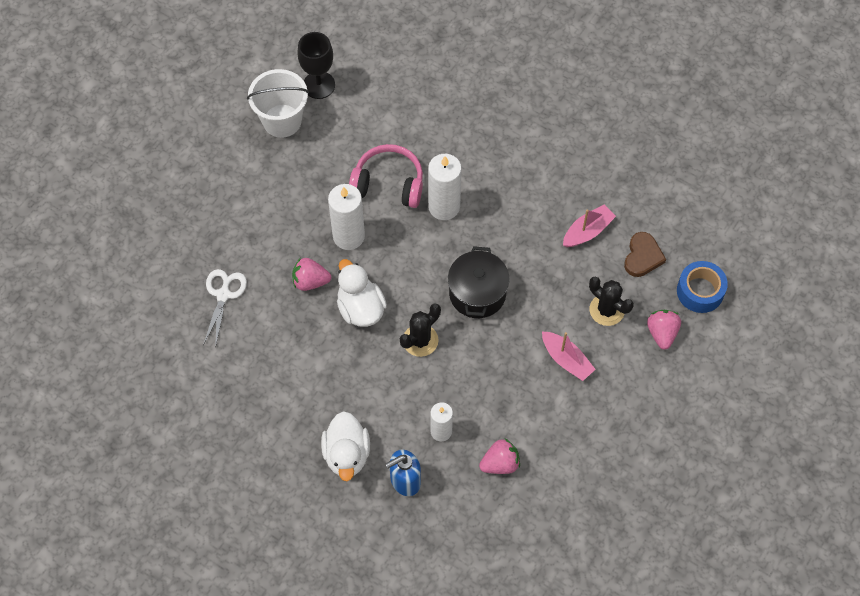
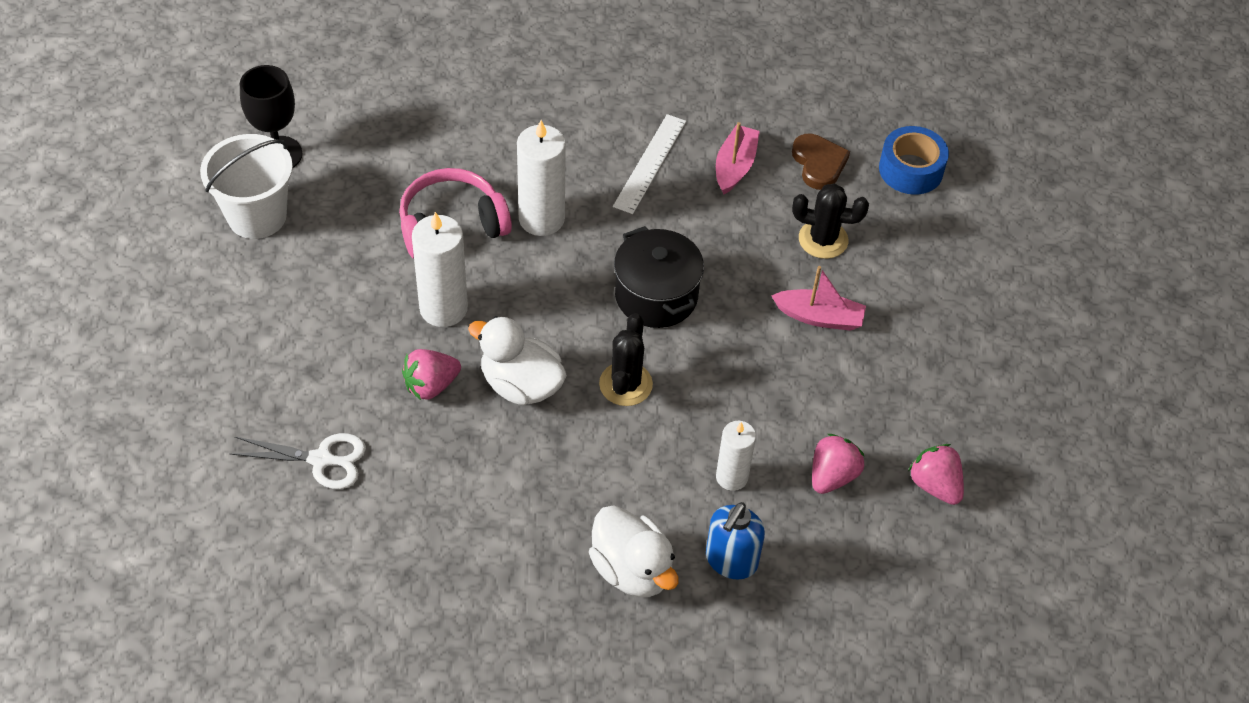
camera: 35 degrees left, 10 degrees down
(223, 294) = (322, 459): white scissors -> white scissors turned 120 degrees clockwise
(535, 202) = (650, 163): none -> white ruler
(662, 333) = (904, 234): pink strawberry -> pink strawberry (935, 485)

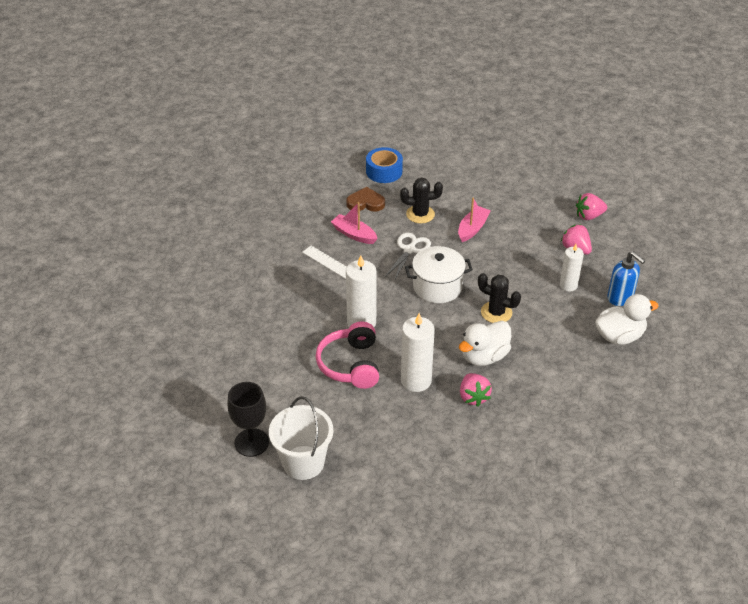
camera: 70 degrees left, 10 degrees down
(322, 459) = (516, 459): white scissors -> white scissors (409, 250)
(656, 296) = (437, 287): black pot -> white pot
(823, 239) = (420, 214): black cactus -> black cactus turned 60 degrees clockwise

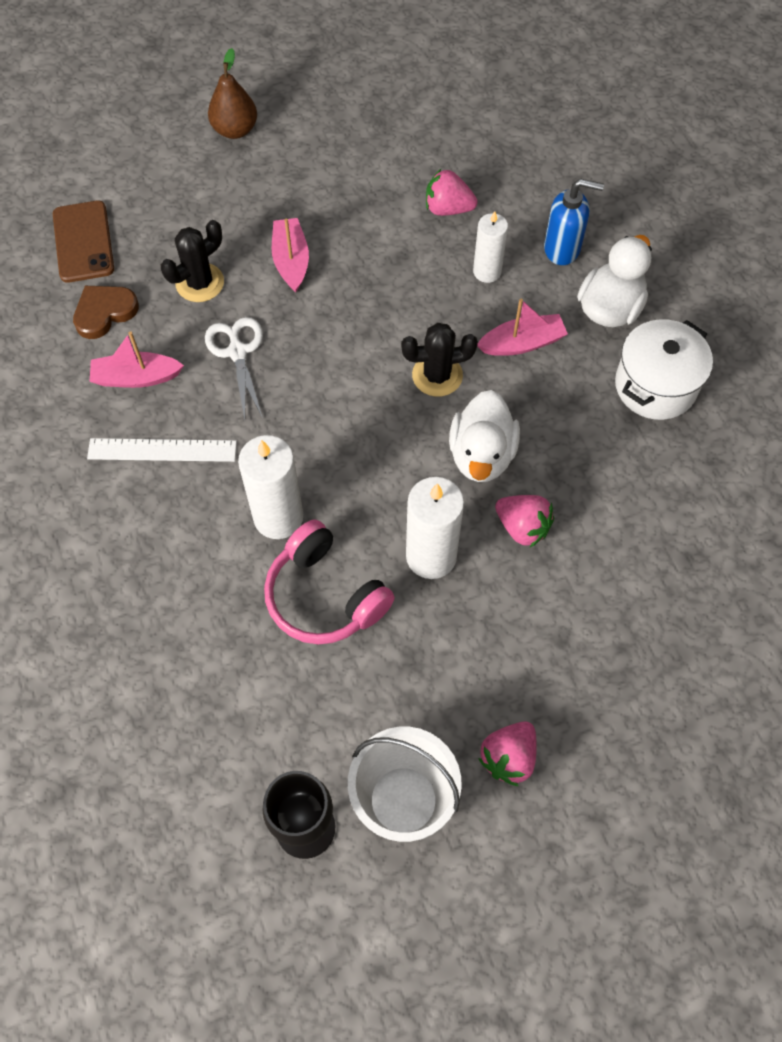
camera: 40 degrees left, 20 degrees up
(384, 171) = (83, 242): blue tape -> brown phone
(437, 287) = (327, 387): white pot -> white pot (655, 386)
(500, 163) = (235, 130): none -> brown pear
(554, 324) = (522, 343): none -> pink boat
(589, 216) = (420, 146): pink strawberry -> pink strawberry (508, 757)

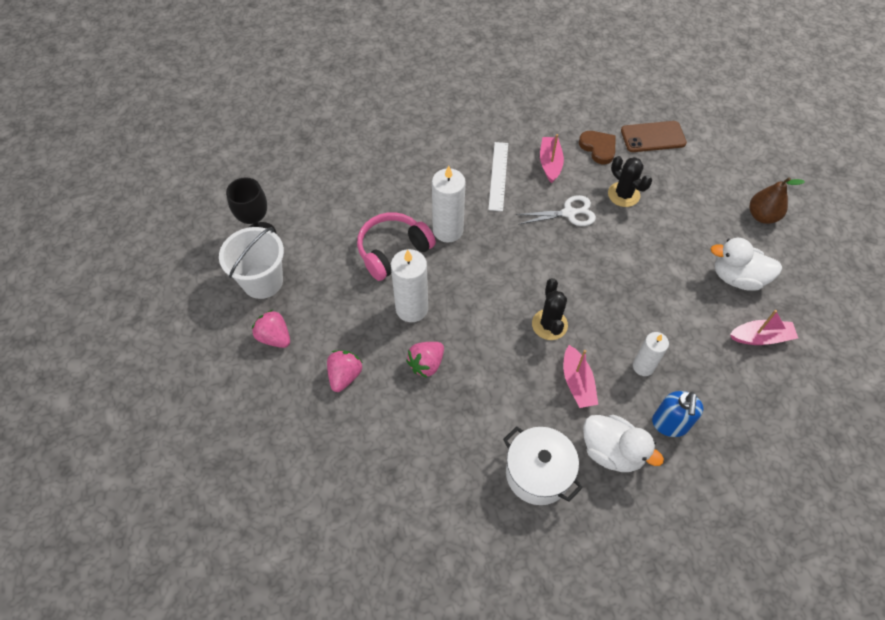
camera: 95 degrees right, 5 degrees down
(291, 261) = (645, 244): pink boat -> pink boat (760, 337)
(448, 208) = (703, 346): pink strawberry -> pink strawberry (345, 376)
(481, 455) = (484, 345): white duck -> white duck (737, 278)

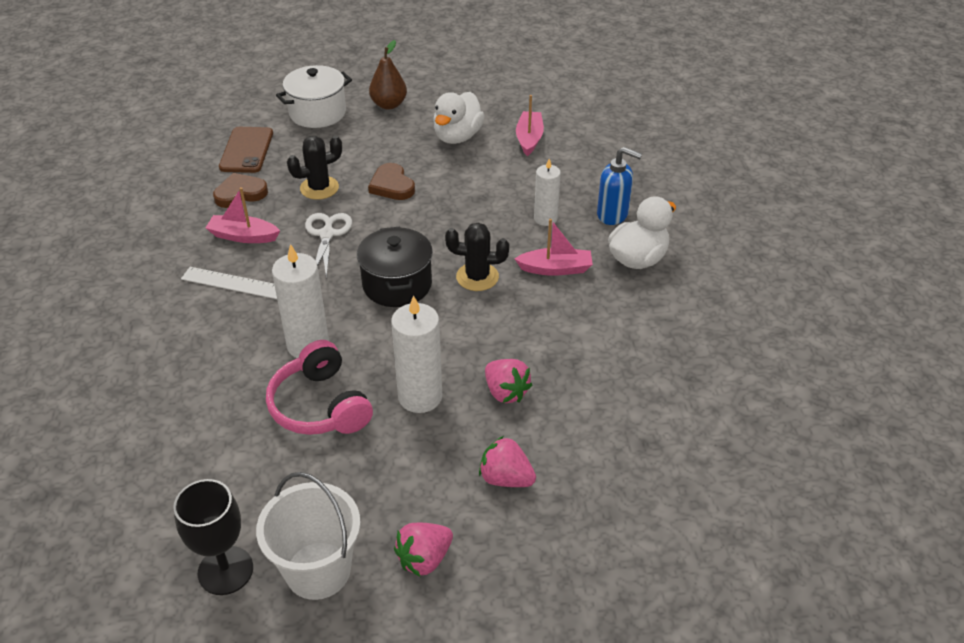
camera: 80 degrees left, 15 degrees down
(525, 271) = (397, 284): none -> black pot
(538, 473) = (658, 317): white pot -> white pot (317, 113)
(646, 242) = (392, 185): none -> brown heart

